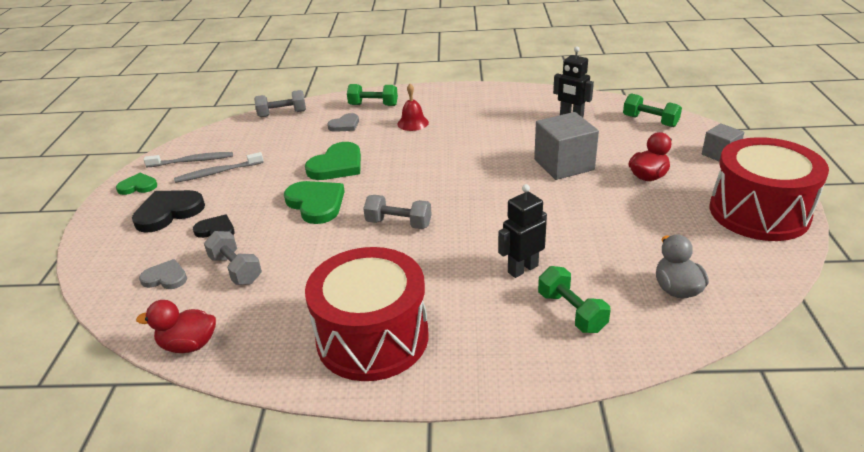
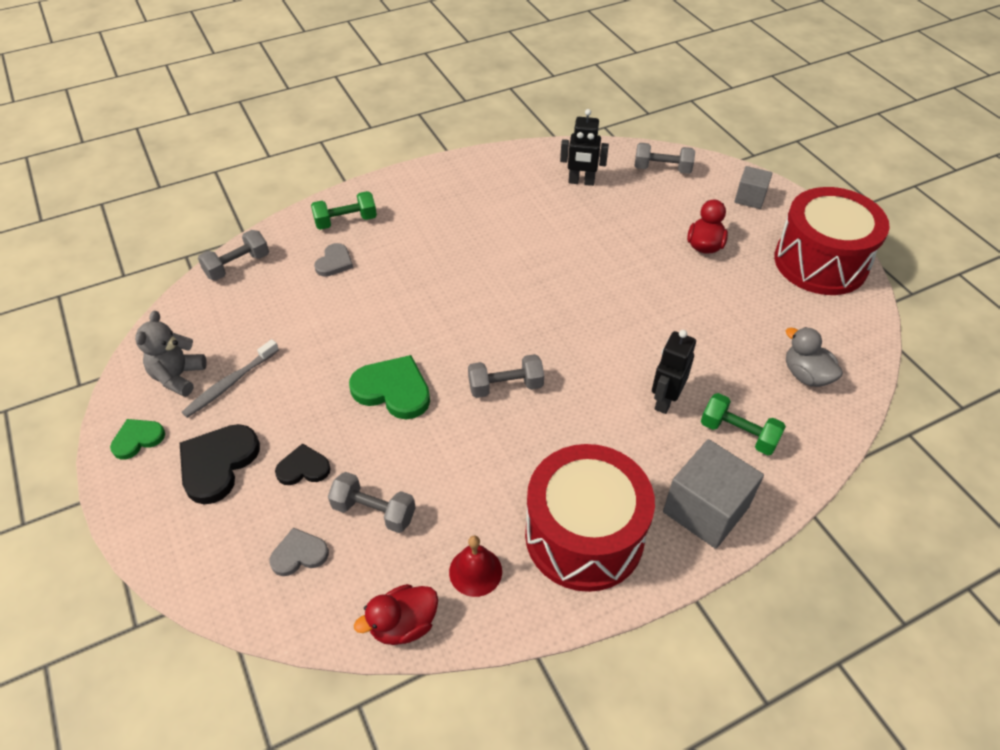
camera: 30 degrees left, 15 degrees up
(192, 161) = (178, 377): grey toothbrush -> grey teddy bear
(337, 165) = (373, 327): green heart -> none
(413, 123) = (415, 237): red bell -> red bell (475, 571)
(564, 164) = (617, 253): grey cube -> grey cube (705, 509)
(650, 121) = (662, 169): green dumbbell -> grey dumbbell

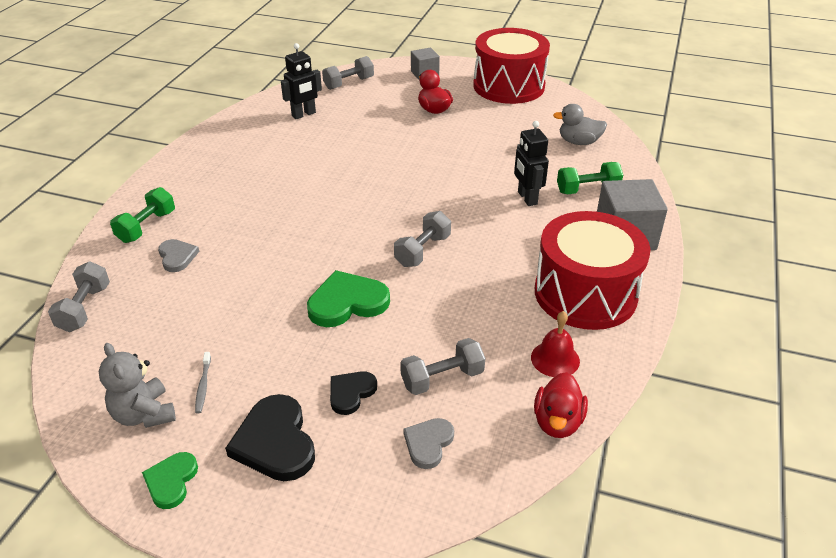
camera: 45 degrees left, 10 degrees down
(230, 383) = (203, 386): grey toothbrush -> grey toothbrush, size x0.58

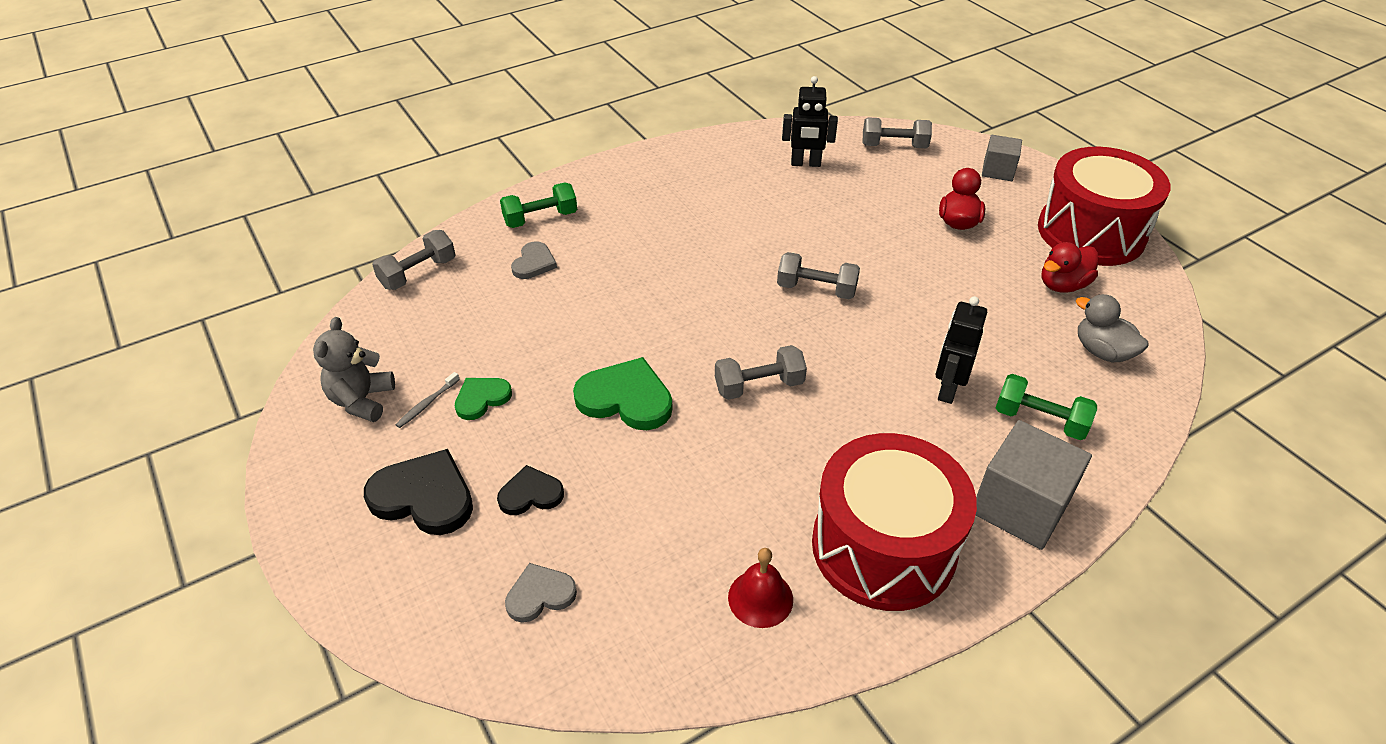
camera: 40 degrees right, 5 degrees up
(171, 481) = (320, 475): green heart -> green heart (482, 399)
(275, 442) = (424, 496): black heart -> black heart turned 90 degrees clockwise
(442, 378) = (625, 538): grey dumbbell -> grey dumbbell (816, 289)
(557, 422) = (683, 668): red duck -> red duck (1062, 285)

